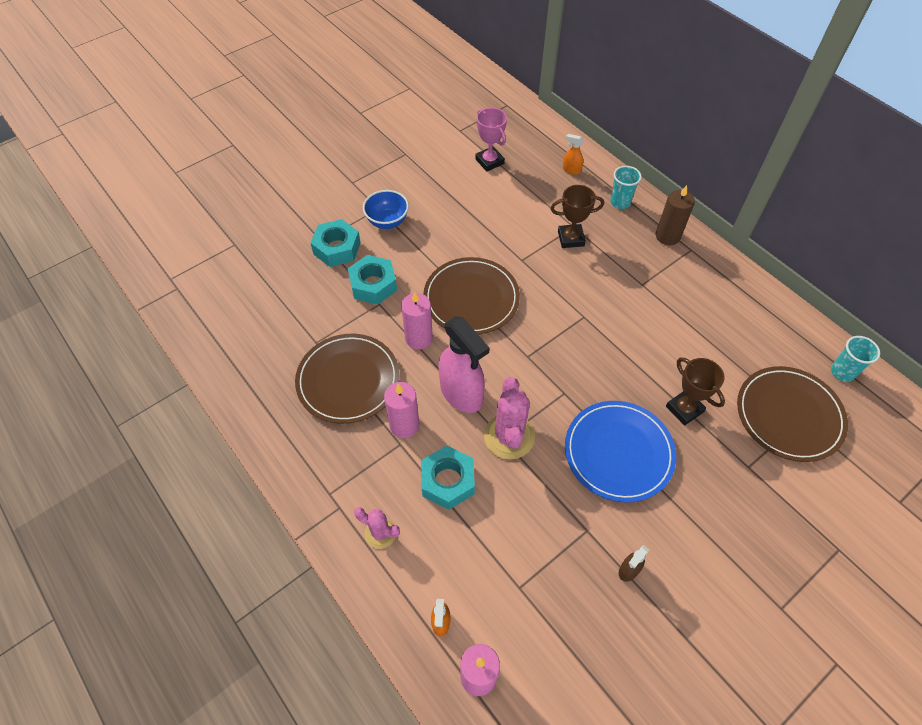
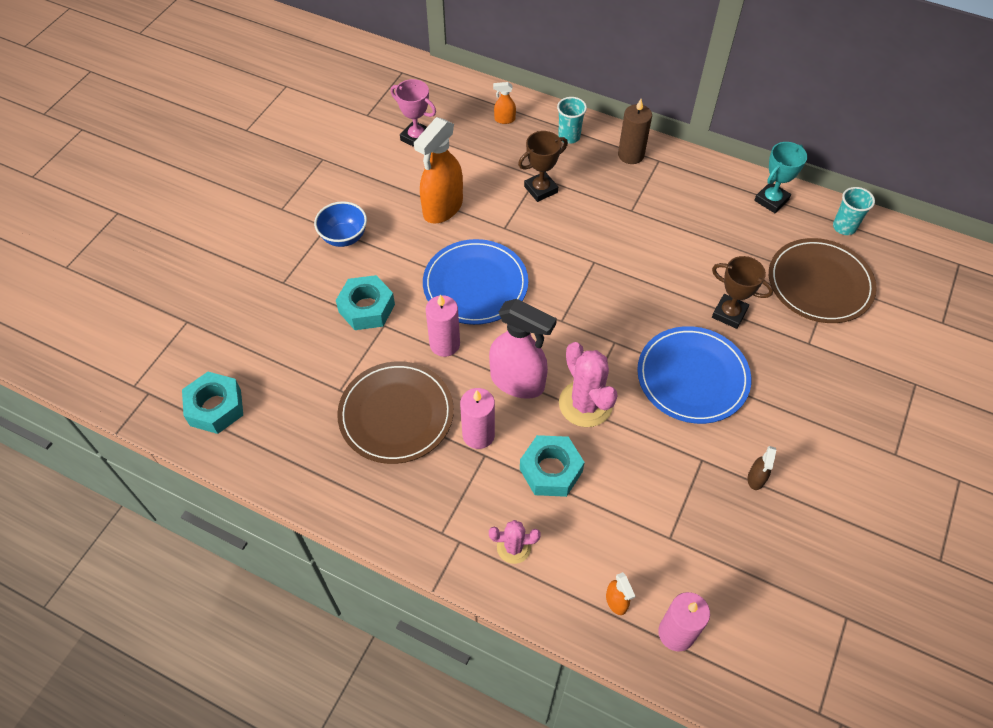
camera: 25 degrees left, 0 degrees up
(337, 248) = (305, 284): turquoise nut -> turquoise nut (215, 407)
(471, 298) = (475, 284): brown plate -> blue plate
(479, 226) = (442, 208): none -> orange spray bottle
(781, 321) = (771, 200): none -> turquoise trophy

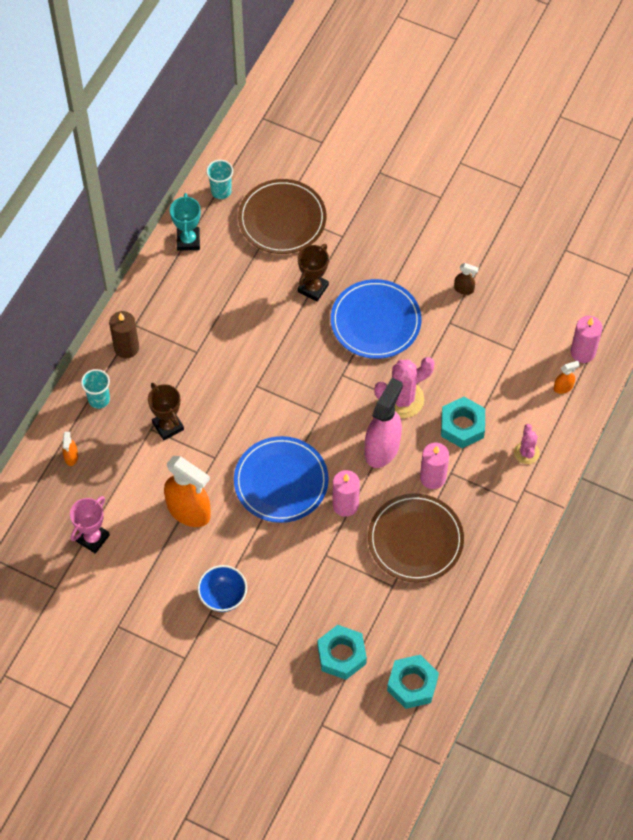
camera: 90 degrees left, 5 degrees up
(366, 308) = (307, 570): turquoise nut -> turquoise nut (341, 655)
(771, 200) = (188, 240): turquoise trophy -> turquoise trophy turned 45 degrees clockwise

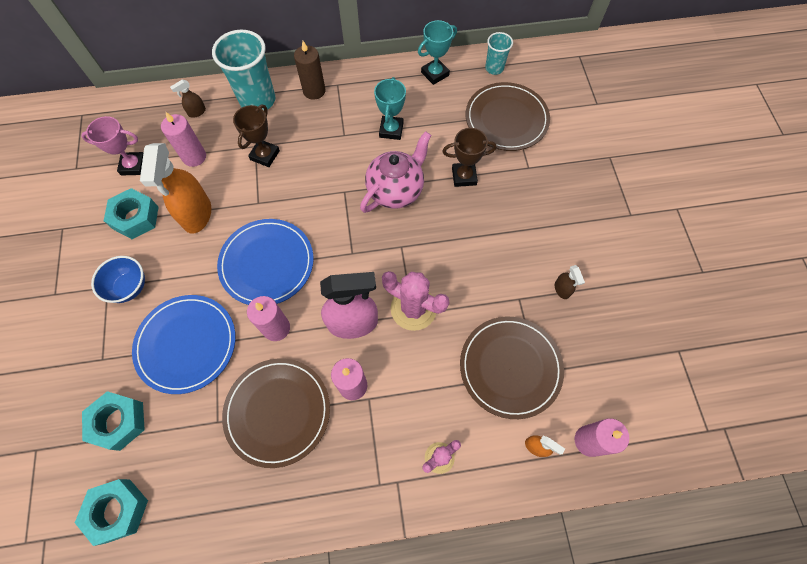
camera: 55 degrees right, 5 degrees up
(71, 457) = (197, 112): orange spray bottle -> brown spray bottle
(99, 399) = (257, 100): turquoise cup -> turquoise cup, size x1.88
(123, 484) = (194, 157): none -> pink candle
(221, 312) = (391, 130): none -> turquoise trophy
(286, 346) = (396, 190): none -> pink teapot
(375, 321) = (472, 240): blue plate -> blue plate (186, 344)
(462, 426) = (424, 378): turquoise nut -> turquoise nut (135, 218)
(496, 365) = (510, 367): none -> brown plate

